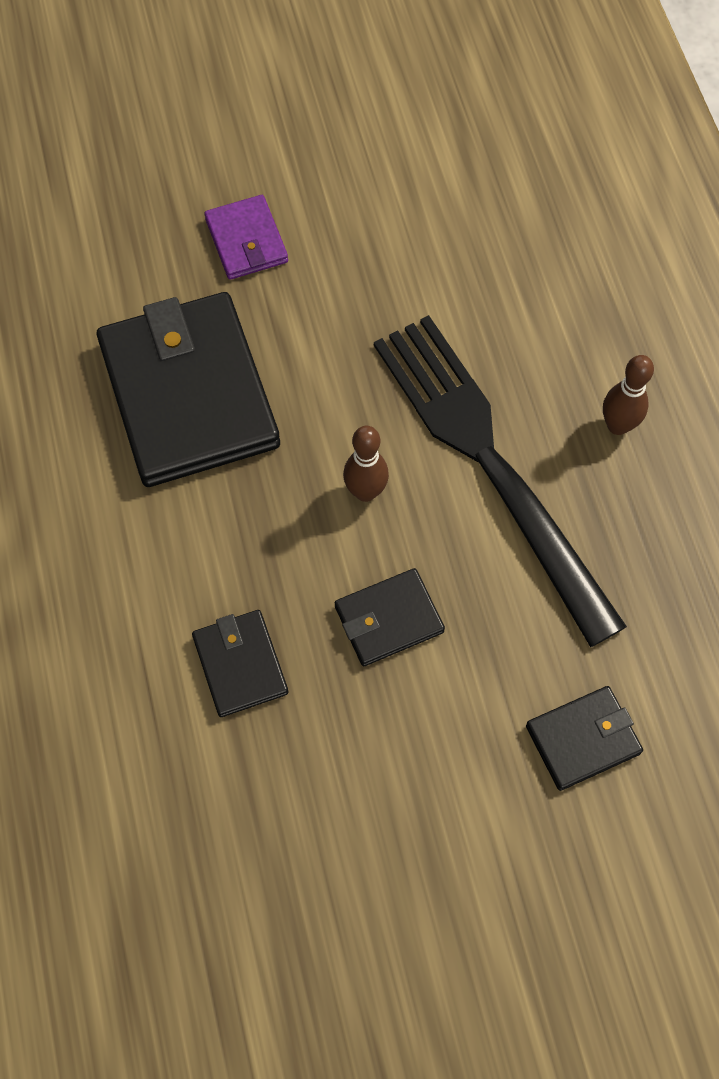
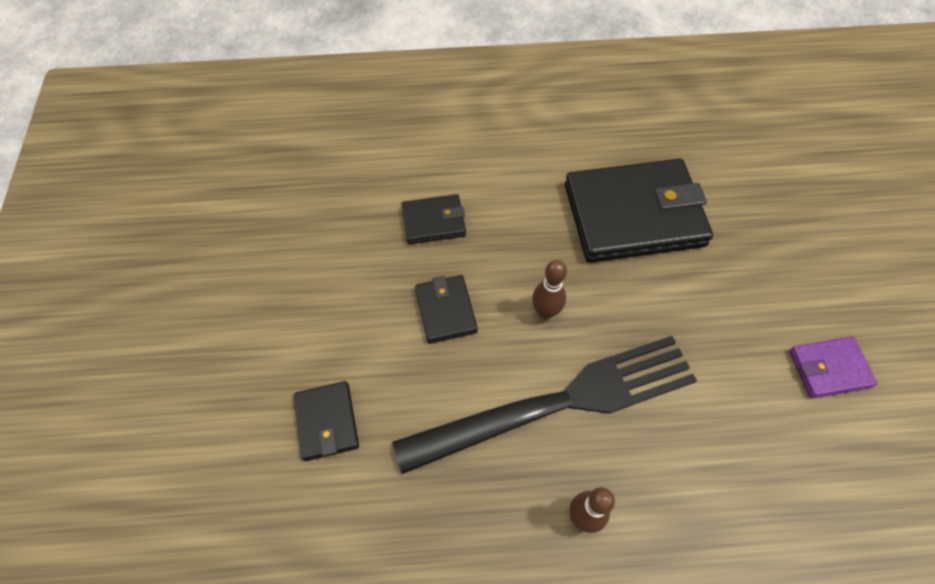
camera: 100 degrees right, 5 degrees down
(246, 241) = (766, 264): purple wallet -> purple wallet (829, 368)

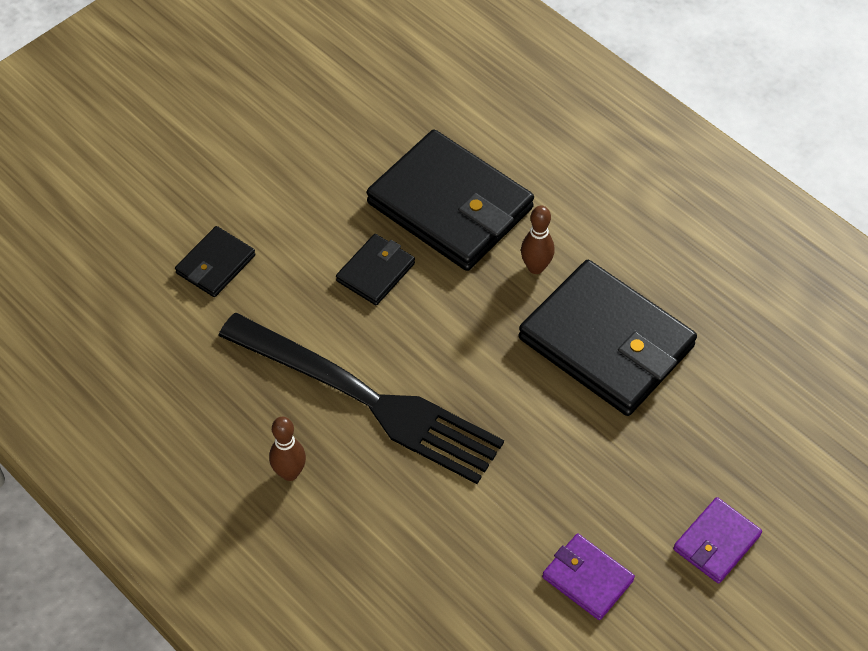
camera: 50 degrees right, 5 degrees down
(433, 222) = (450, 206): black wallet -> black wallet, size x2.10
(545, 312) = (441, 339): brown bowling pin -> brown bowling pin (536, 267)
(846, 269) = (716, 542): none -> purple wallet

